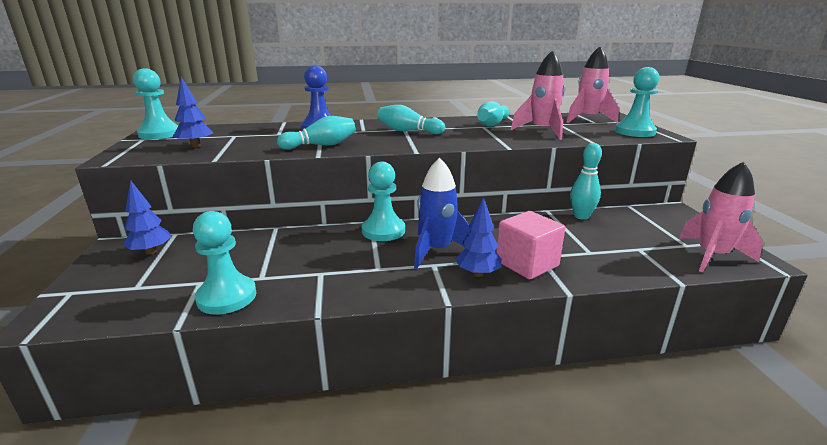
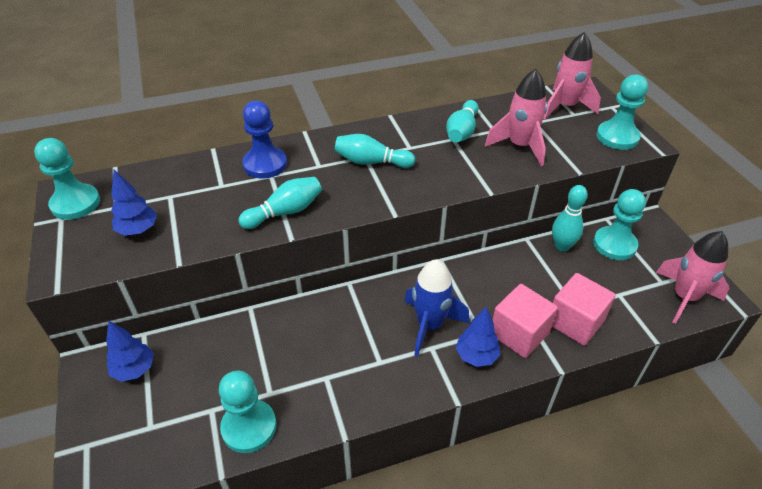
camera: 10 degrees left, 20 degrees up
(383, 231) = (367, 299): turquoise pawn -> turquoise pawn (614, 245)
(588, 261) = (575, 322): none -> pink cube

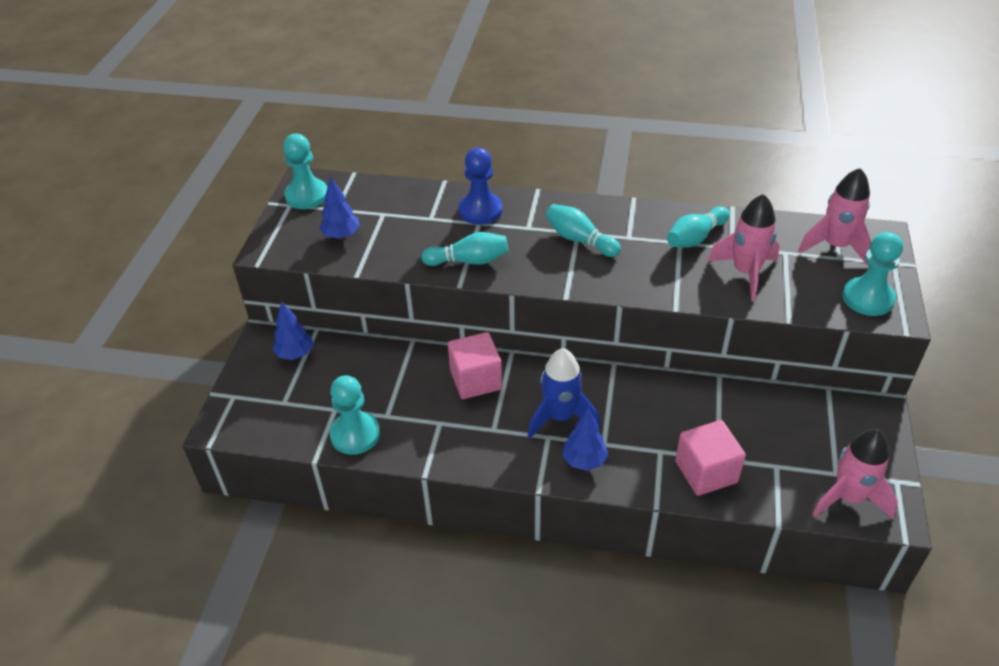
camera: 30 degrees right, 0 degrees up
(519, 334) = (640, 459): pink cube -> pink cube (476, 380)
(562, 246) = (752, 396): turquoise bowling pin -> none
(614, 245) = (814, 417): turquoise pawn -> none

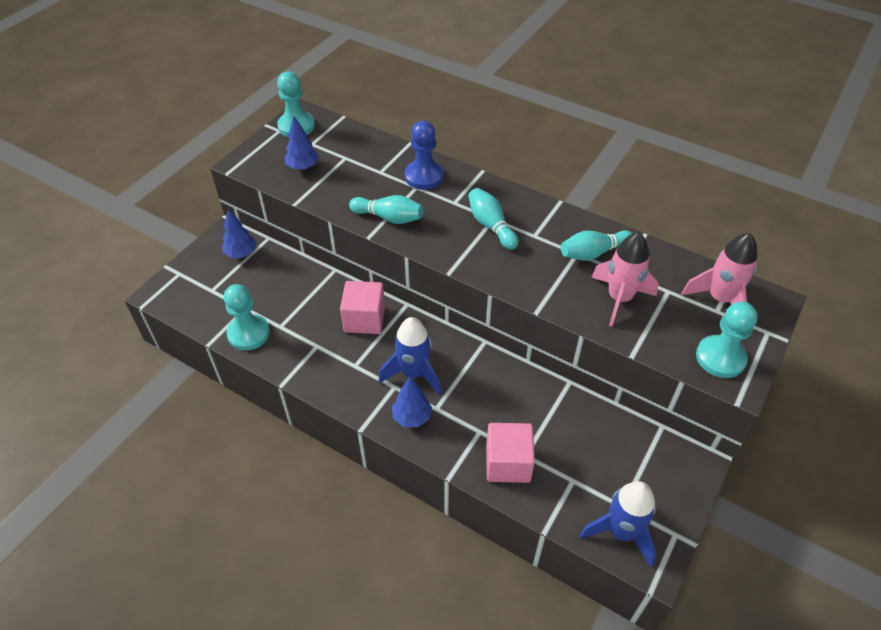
camera: 20 degrees right, 5 degrees up
(848, 497) = (621, 532): pink rocket -> blue rocket

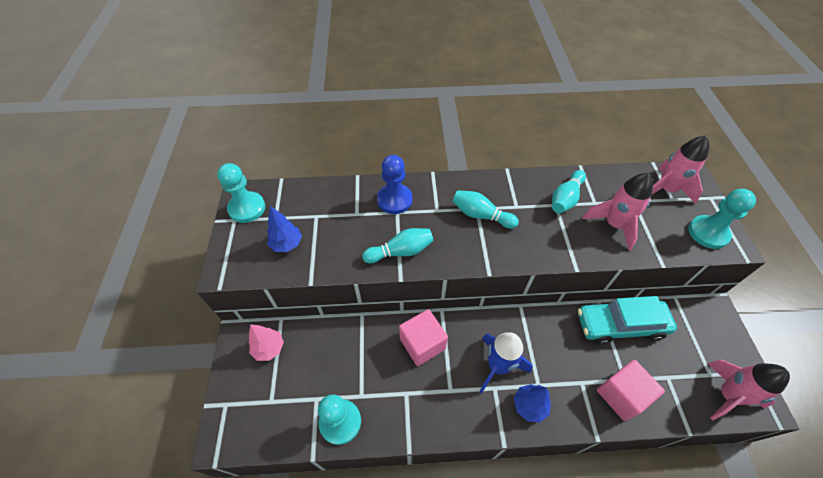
camera: 35 degrees left, 5 degrees up
(241, 253) = (269, 348): blue tree -> pink tree
(570, 413) = (620, 325): none -> turquoise car
(621, 532) = (727, 395): blue rocket -> pink rocket

